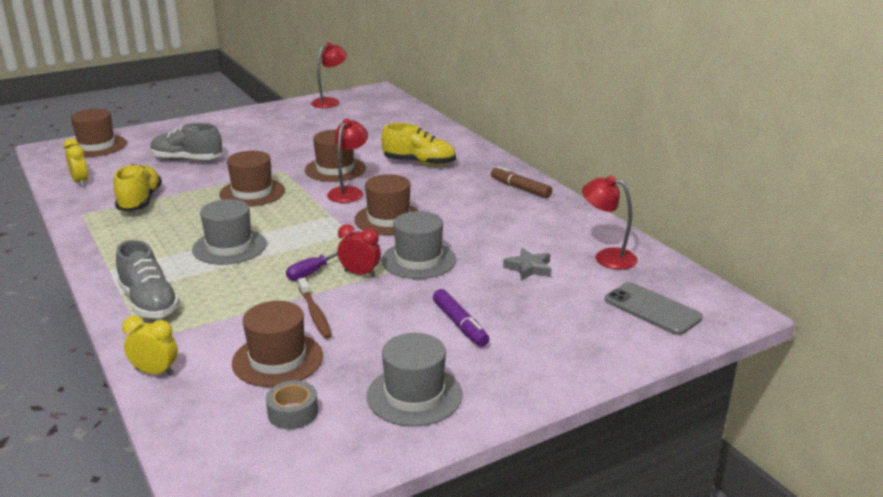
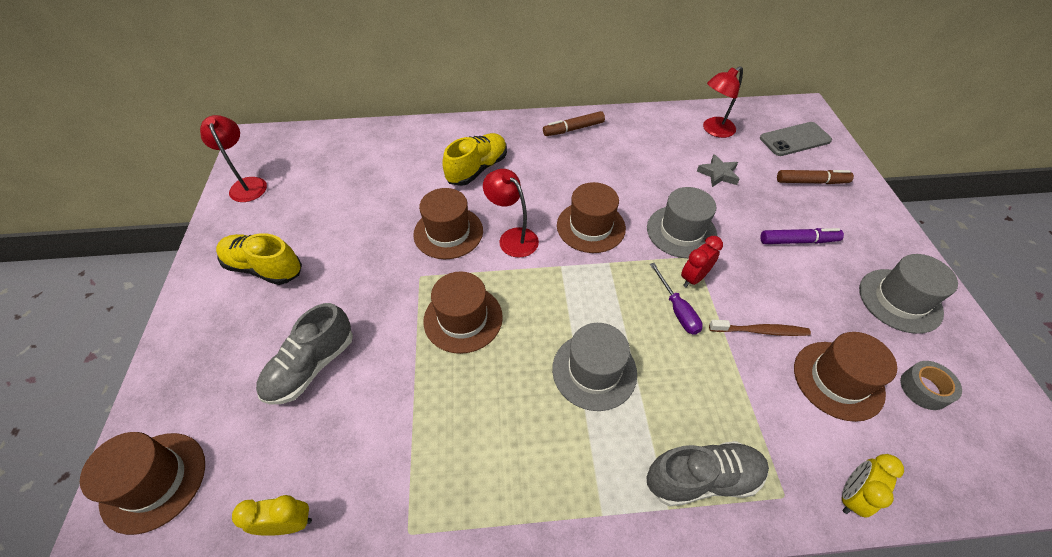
camera: 65 degrees left, 25 degrees up
(140, 201) = (413, 447): yellow shoe -> yellow shoe (264, 268)
(576, 326) = (811, 182): none -> brown marker

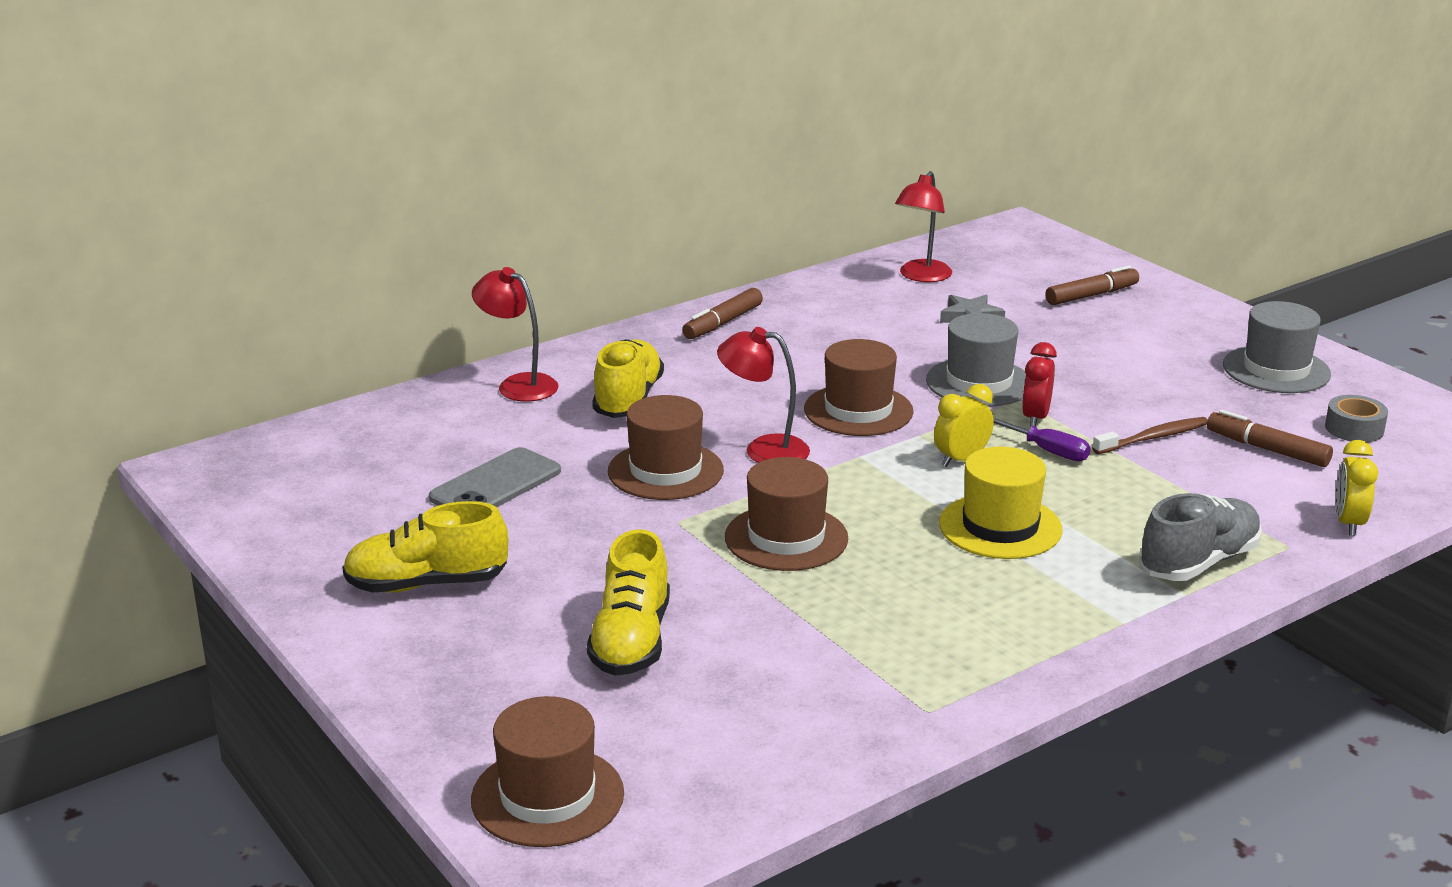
camera: 30 degrees left, 25 degrees down
(247, 184) = (263, 515): red lamp -> red lamp (518, 384)
(289, 523) = (776, 757): yellow clock -> yellow clock (961, 460)
(311, 366) = (631, 641): grey shoe -> yellow shoe
(594, 371) = (1000, 527): grey hat -> yellow hat
(795, 139) = (1034, 260): grey phone -> grey phone (495, 485)
(798, 241) = (1125, 352): purple marker -> none
(838, 380) = (1267, 449): brown hat -> brown marker

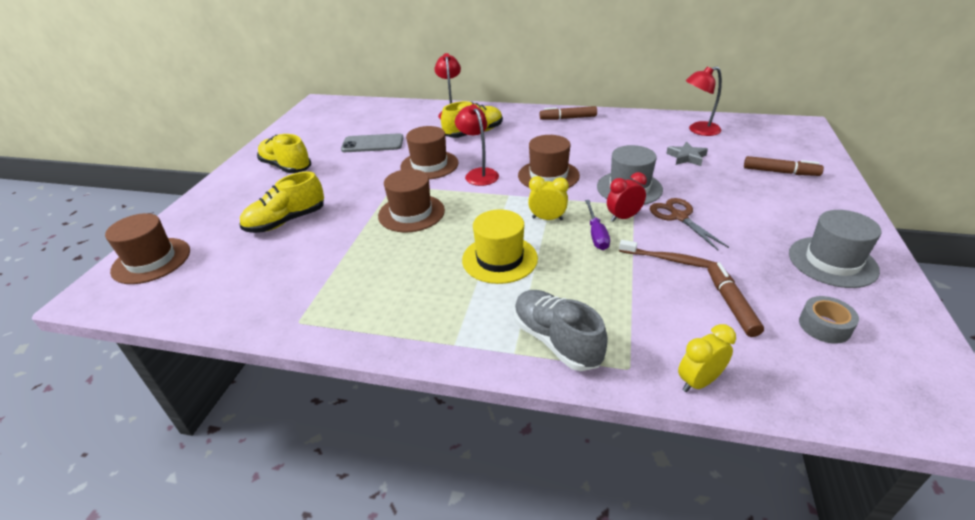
camera: 50 degrees right, 10 degrees up
(1085, 390) = (679, 217): none -> brown scissors
(1198, 563) = (556, 341): grey shoe -> grey shoe turned 135 degrees counterclockwise

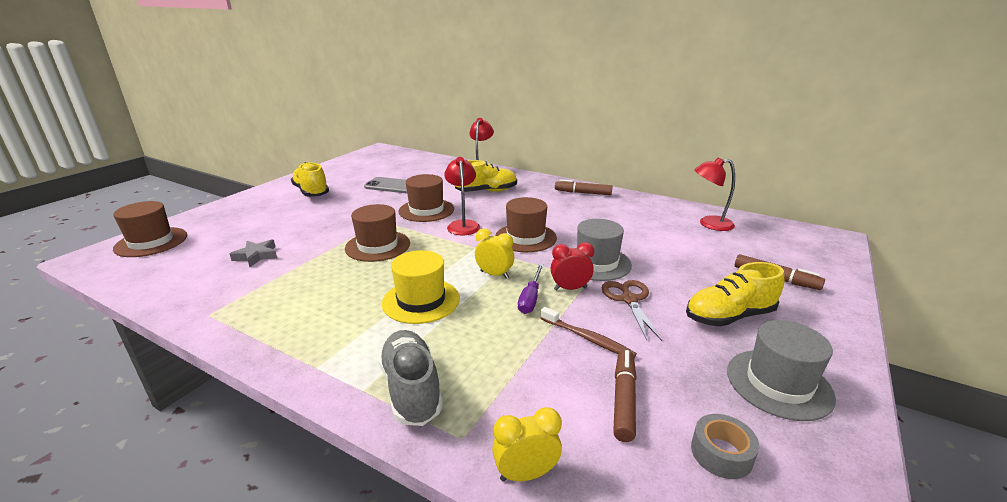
camera: 15 degrees right, 10 degrees down
(286, 221) = (273, 233): yellow shoe -> yellow shoe (729, 316)
(686, 157) = (678, 246): grey star -> grey star (256, 256)

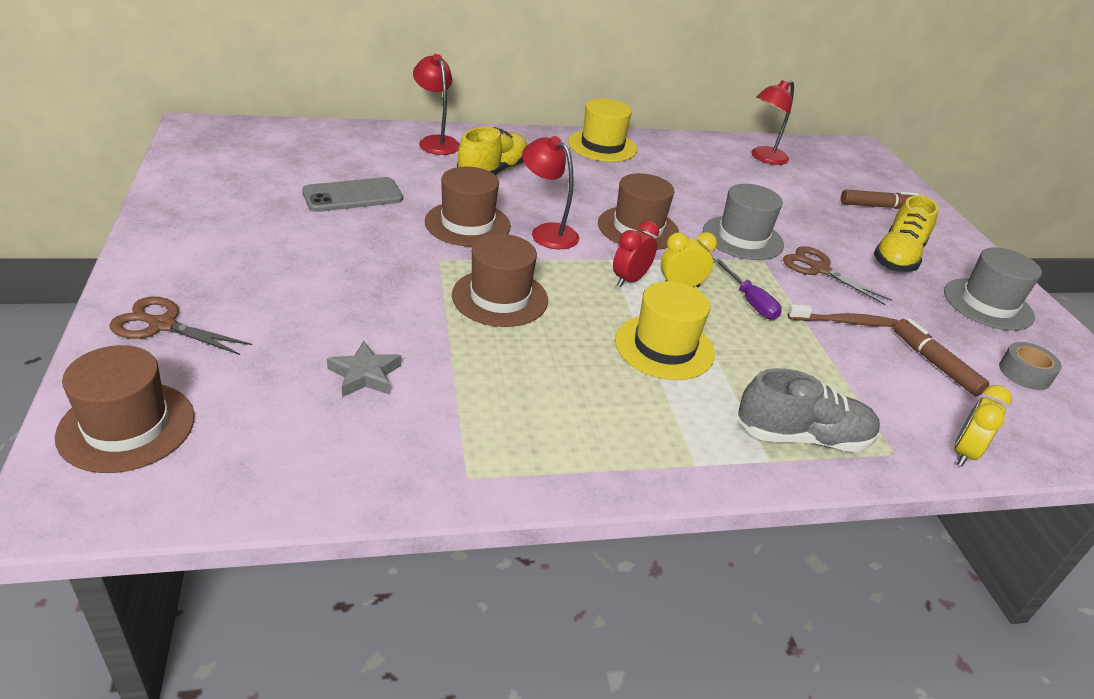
camera: 45 degrees left, 10 degrees up
(229, 213) = (162, 325): none -> brown scissors
(311, 192) = (237, 242): yellow shoe -> none
(411, 389) = (802, 437): grey shoe -> grey shoe turned 150 degrees clockwise
(570, 288) = (763, 276): red clock -> red clock (629, 280)
(583, 193) = (602, 146): brown marker -> yellow hat

